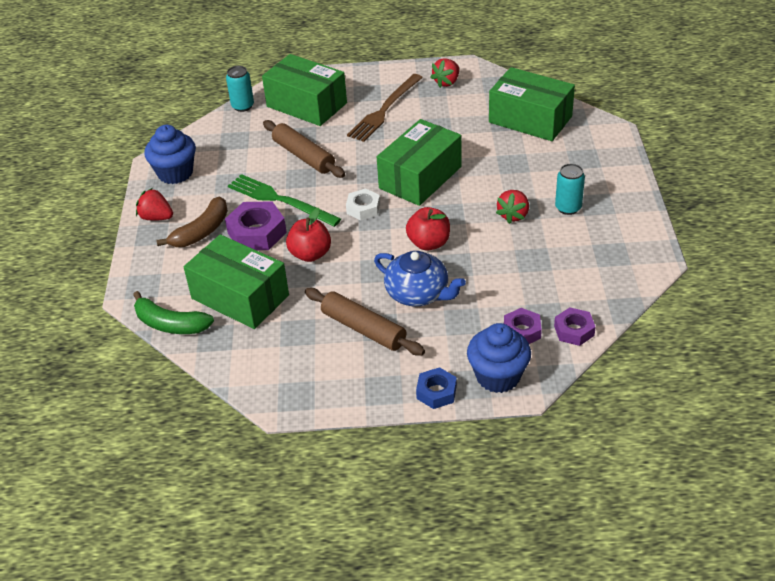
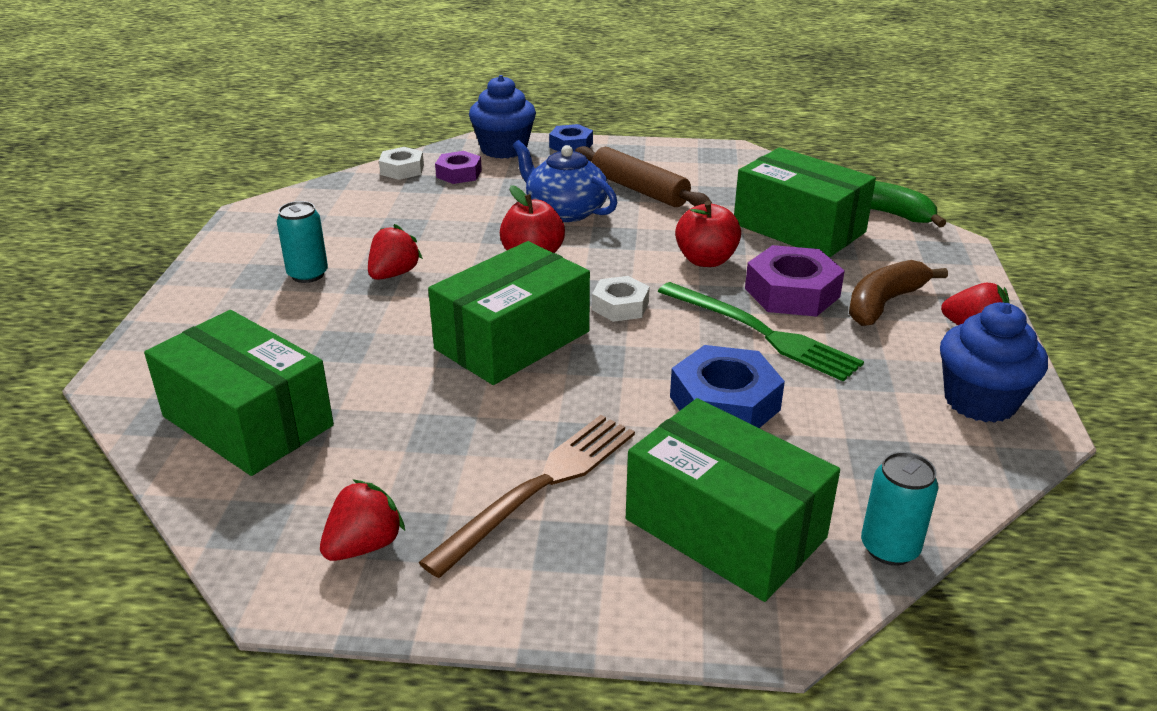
camera: 175 degrees left, 10 degrees down
(303, 156) = (724, 403): brown rolling pin -> blue nut
(574, 331) = (402, 169): purple nut -> white nut

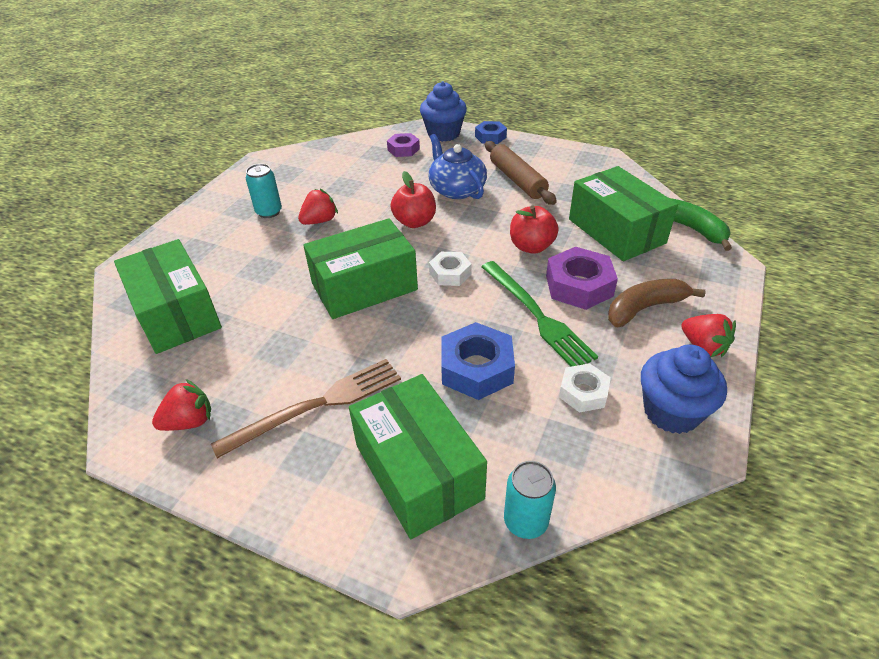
camera: 20 degrees right, 10 degrees up
(402, 169) = (369, 141): white nut -> white nut (583, 392)

